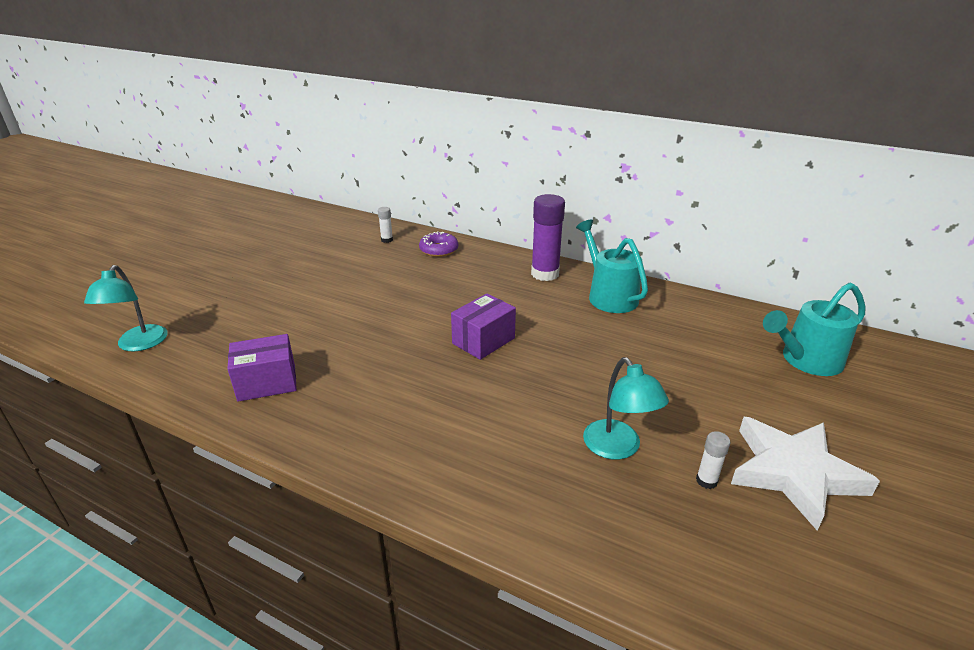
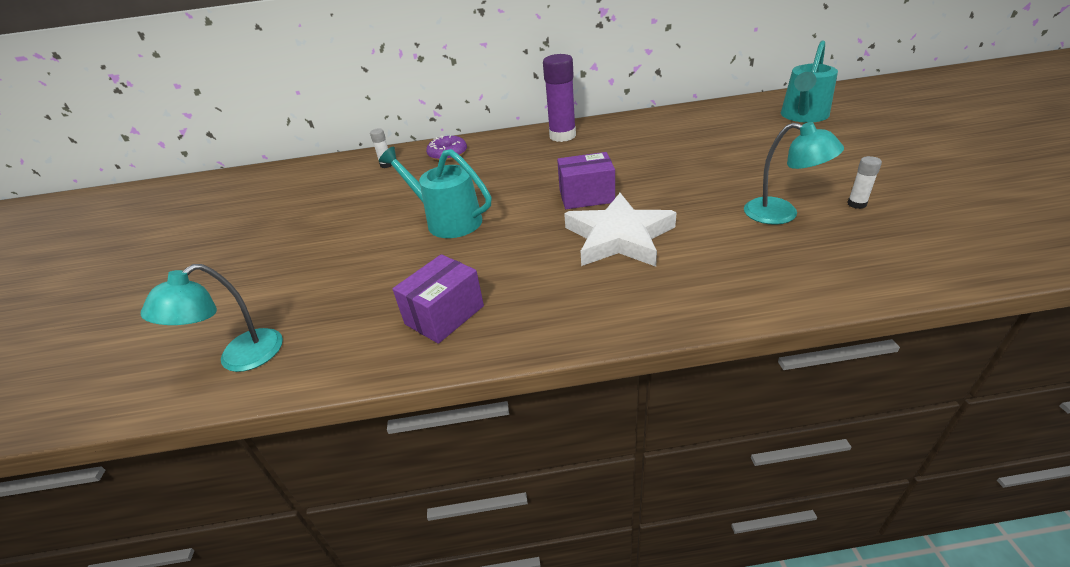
camera: 30 degrees left, 5 degrees up
(139, 344) = (240, 358): turquoise lamp -> turquoise lamp turned 75 degrees clockwise
(483, 341) = (586, 196): purple box -> purple box turned 75 degrees clockwise
(608, 295) = (630, 130): turquoise watering can -> turquoise watering can (447, 220)
(793, 473) = (890, 175): white star -> white star (618, 237)

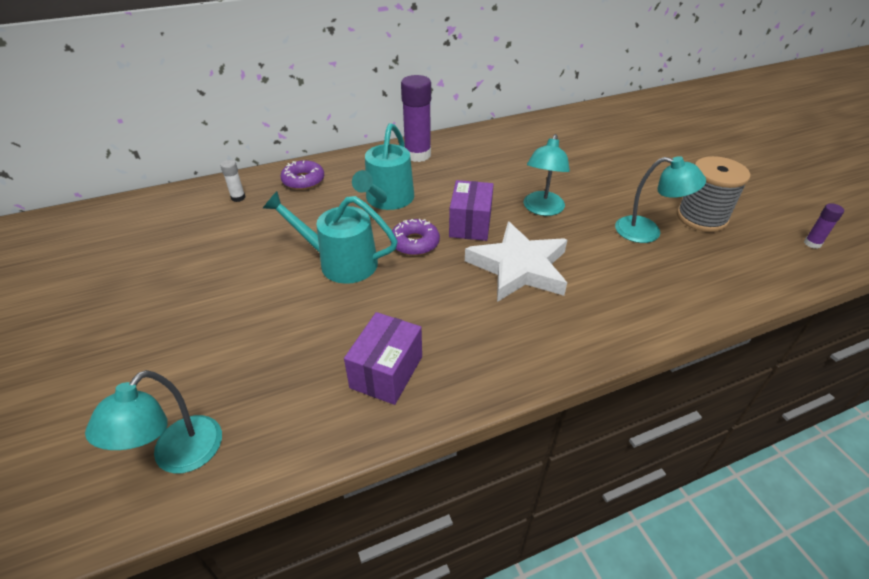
camera: 20 degrees left, 5 degrees up
(524, 209) = (415, 243): none -> purple donut
(586, 196) = (470, 224): purple box -> purple box turned 60 degrees counterclockwise
(668, 187) = (542, 209): none -> turquoise lamp
(803, 116) = (628, 128): turquoise watering can -> turquoise watering can (387, 200)
(856, 204) = (701, 217): white glue stick -> grey spool
(1000, 239) = (812, 243): none -> purple glue stick

